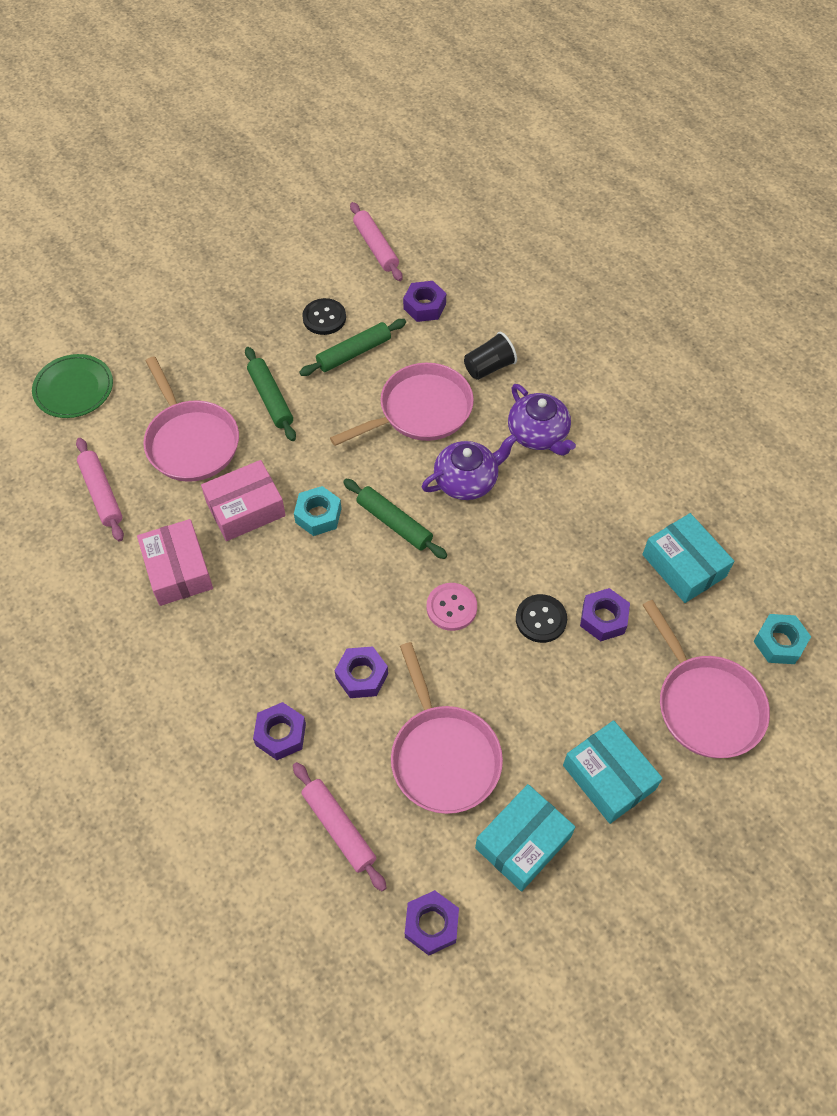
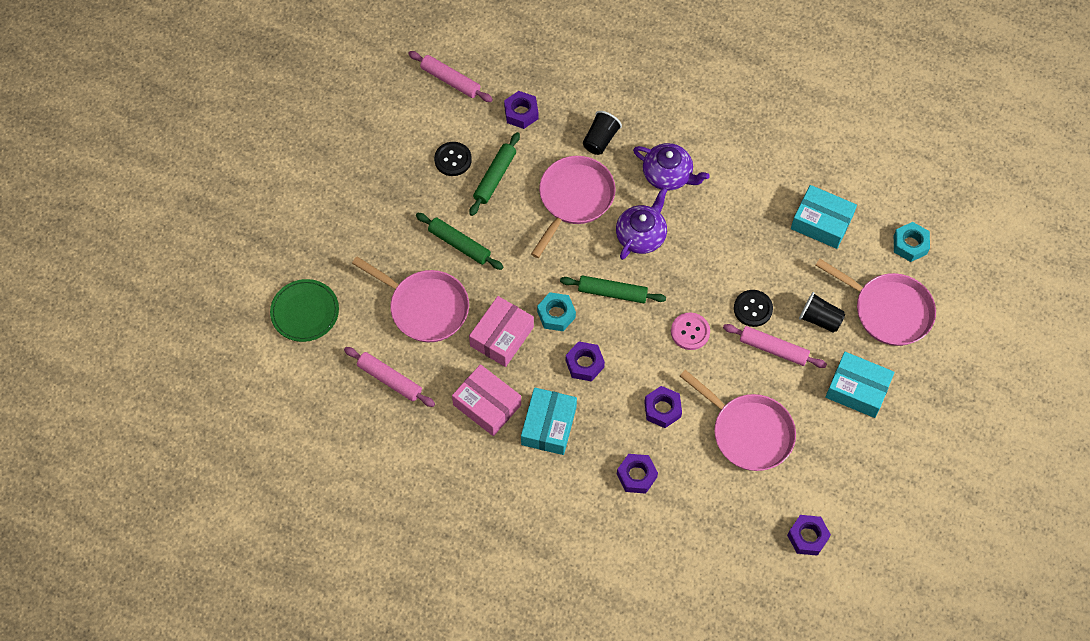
camera: 30 degrees left, 5 degrees up
(339, 828) = (714, 513): pink rolling pin -> pink rolling pin (773, 349)
(523, 842) = (830, 458): turquoise box -> turquoise box (548, 425)
(603, 618) = (792, 287): purple nut -> purple nut (584, 364)
(614, 671) = (820, 319): none -> black cup

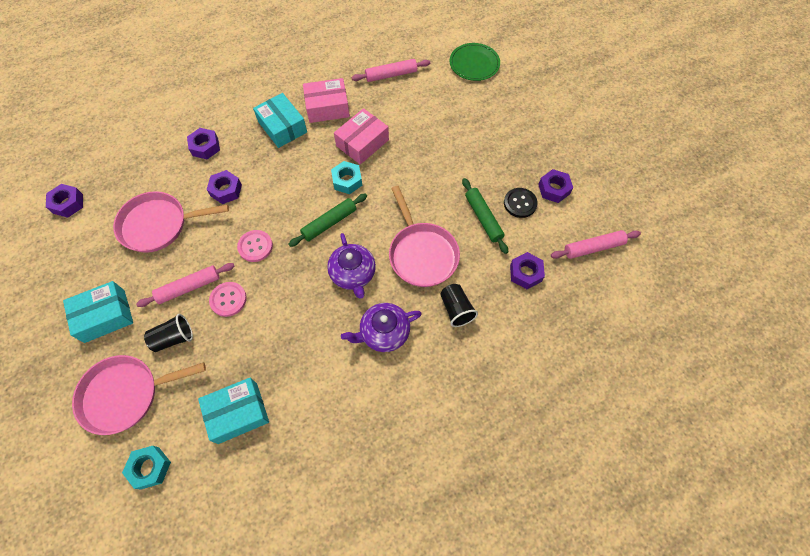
camera: 130 degrees right, 0 degrees up
(425, 307) = (421, 119): pink pan -> none
(459, 244) = (449, 164): green rolling pin -> none
(501, 336) = (362, 143): pink box -> pink box turned 60 degrees clockwise
(584, 364) = (299, 172): purple nut -> purple nut (554, 189)
(753, 309) = (228, 299): black button -> pink button

